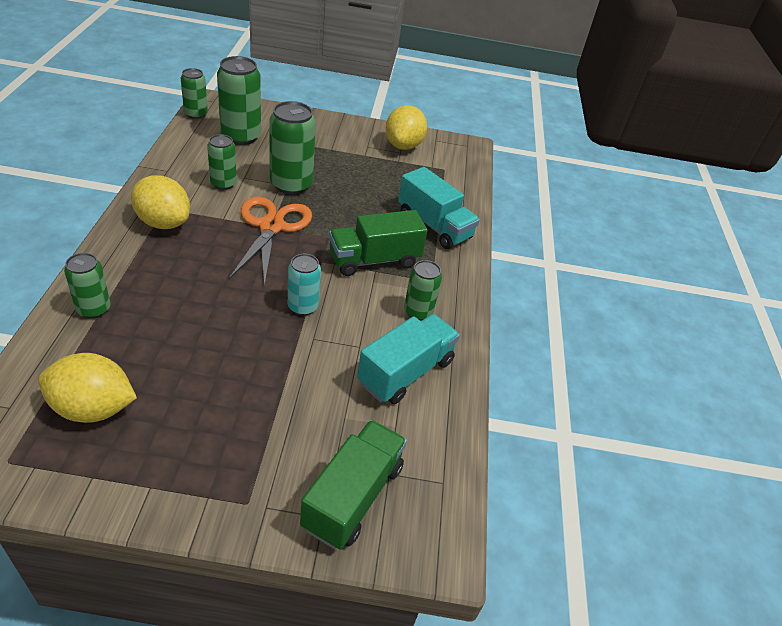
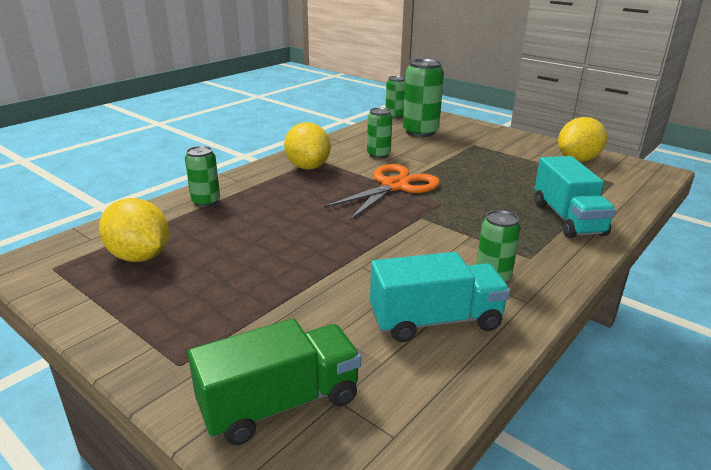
camera: 40 degrees right, 15 degrees down
(291, 184) = (438, 165): green can -> none
(303, 306) = (373, 242): turquoise can -> none
(374, 260) = (476, 228): green truck -> none

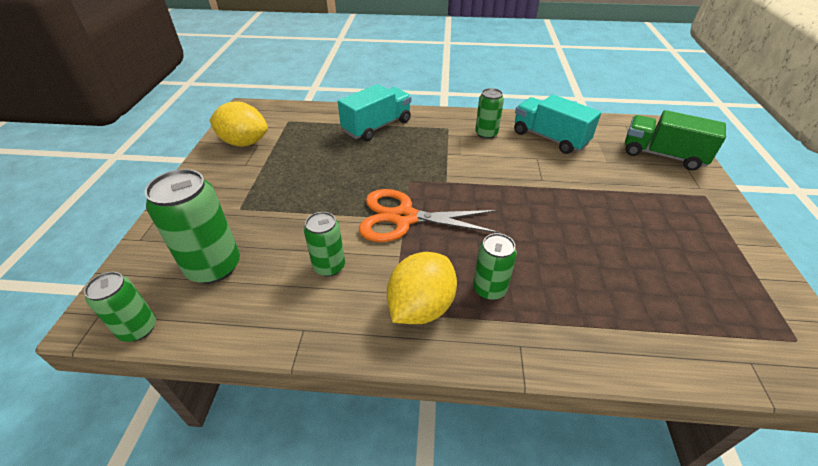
camera: 125 degrees left, 15 degrees up
(140, 256) = (702, 296): yellow lemon -> none
(206, 201) = (590, 333): green can -> green can (489, 289)

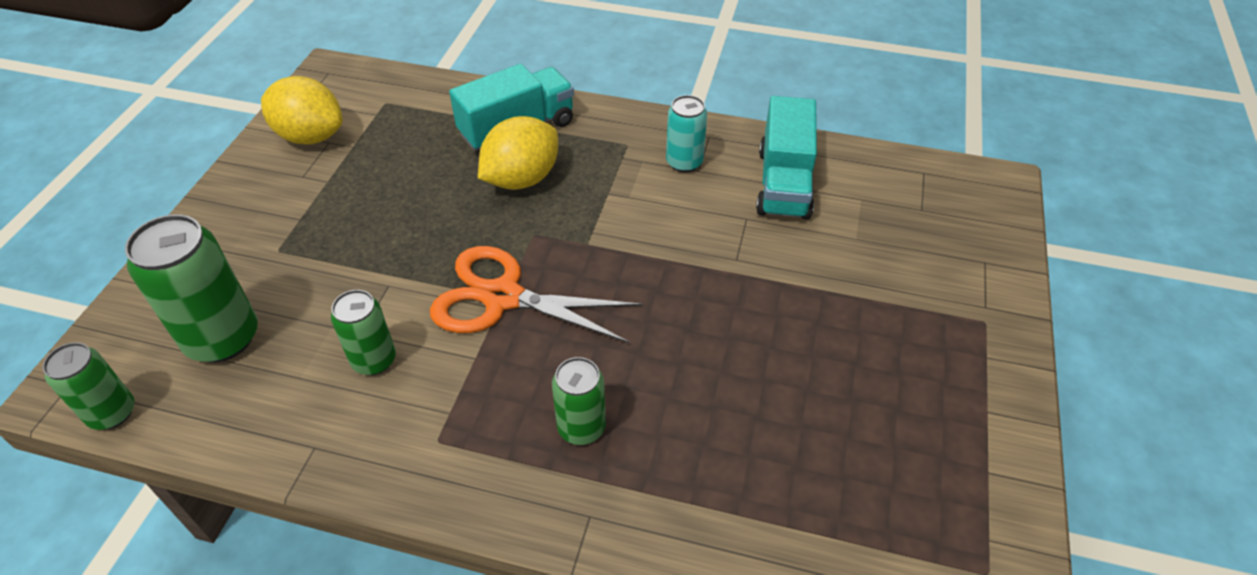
camera: 10 degrees right, 5 degrees up
(421, 307) = (477, 439): yellow lemon -> yellow lemon (522, 179)
(486, 134) = (684, 162): green can -> turquoise can
(549, 138) = (783, 183): turquoise truck -> turquoise truck turned 135 degrees counterclockwise
(662, 155) = (956, 238): green truck -> none

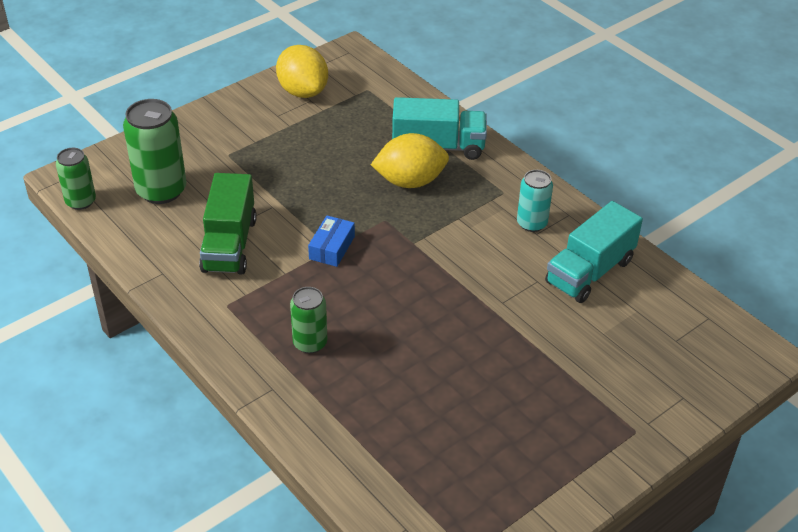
camera: 35 degrees right, 5 degrees down
(374, 360) = (229, 244): green can -> green truck
(503, 297) = (332, 248): orange scissors -> blue box

